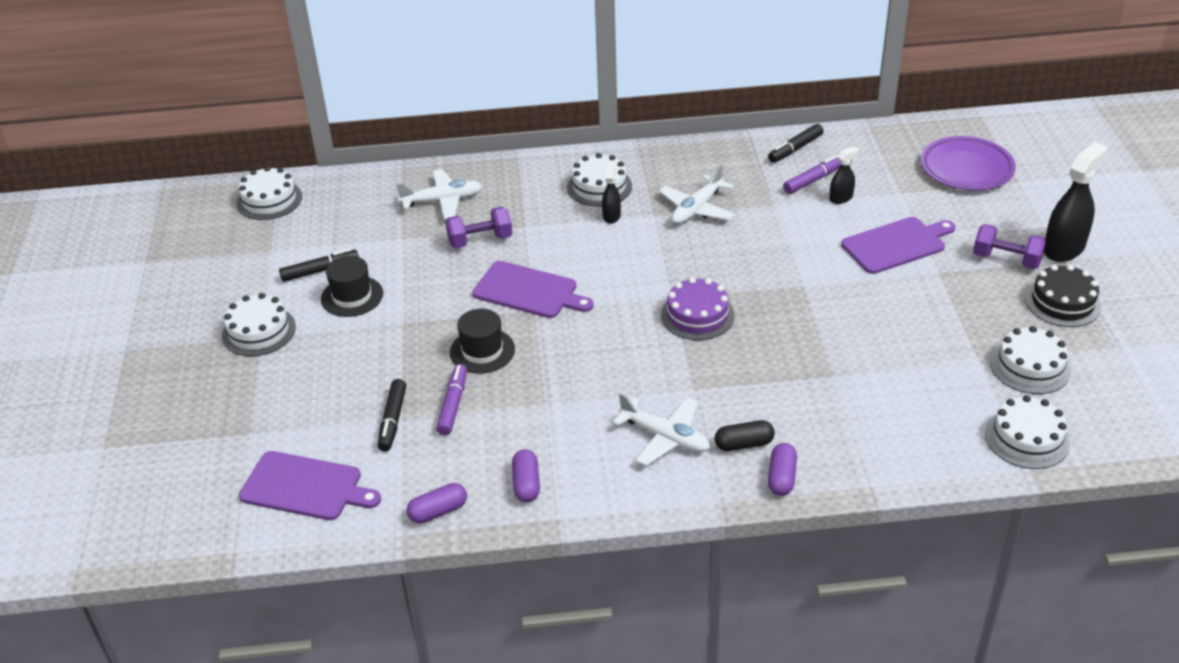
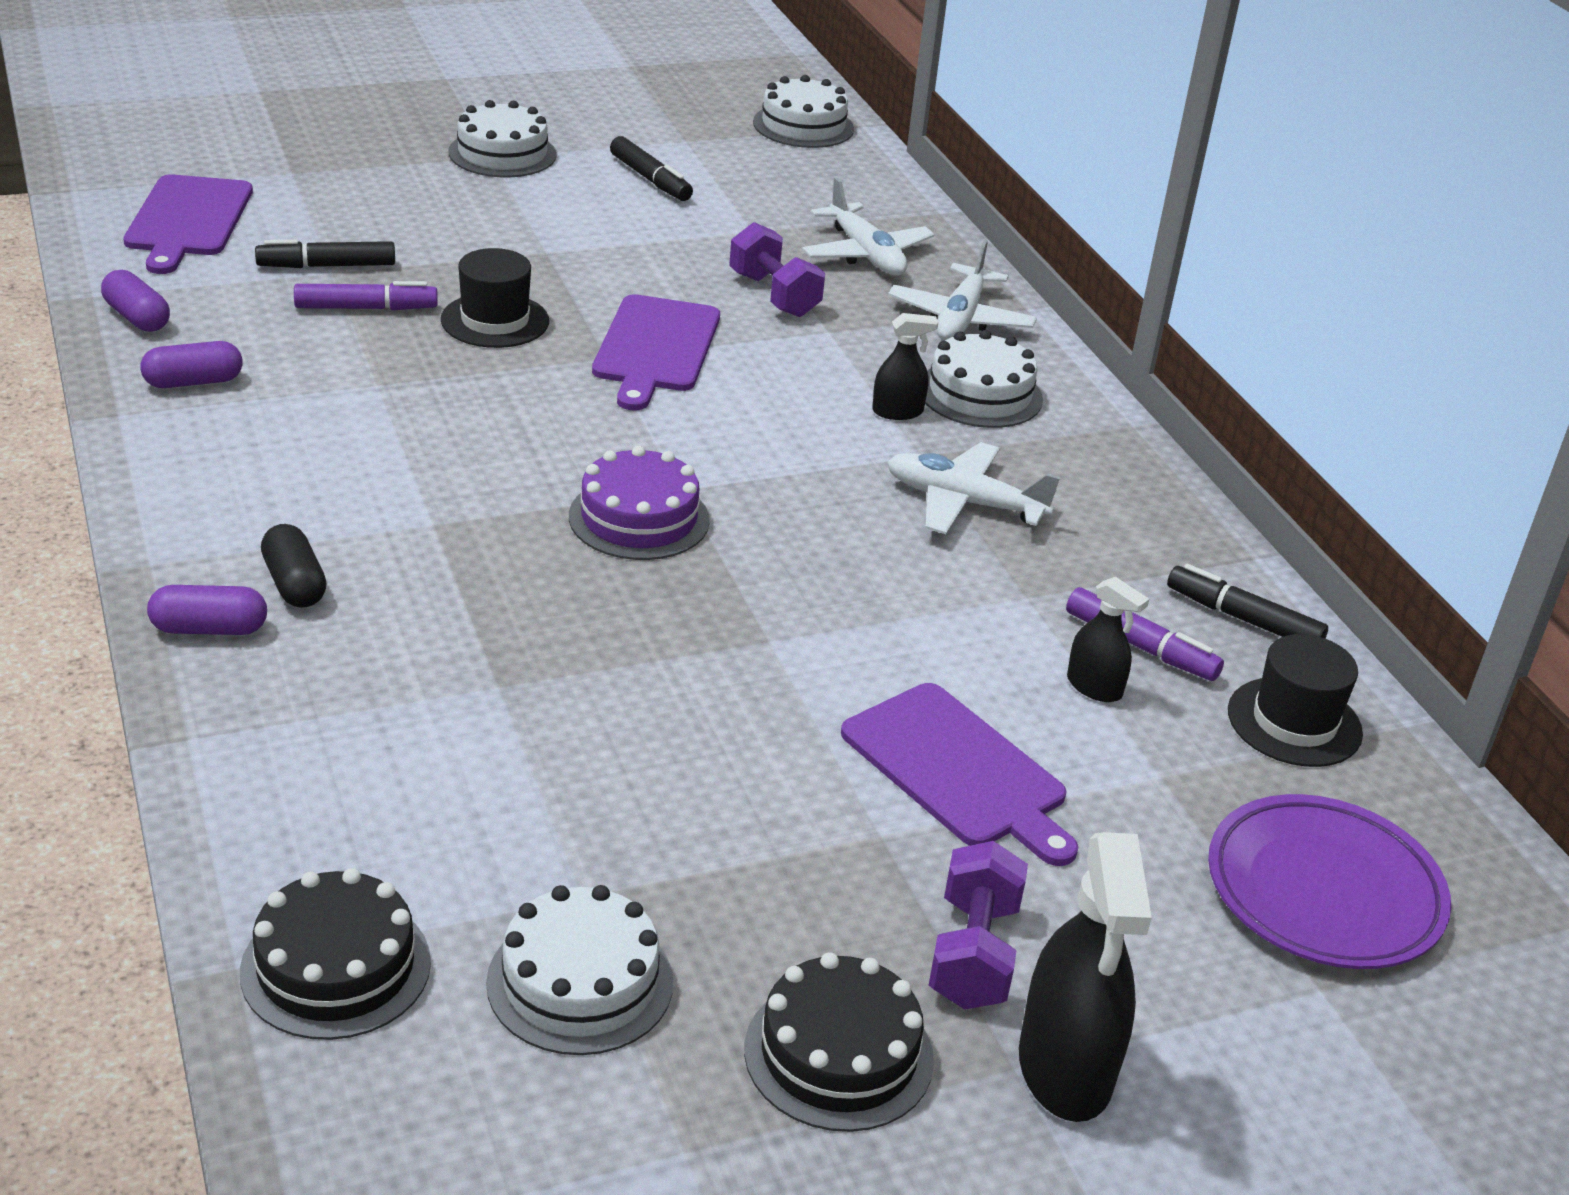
camera: 70 degrees right, 5 degrees down
(352, 296) = (598, 208): black hat -> black hat (1294, 722)
(665, 437) = (307, 501): white plane -> white plane (960, 319)
(1027, 438) = (336, 967): white cake -> black cake
(1064, 248) = (1065, 1068): black spray bottle -> black spray bottle turned 60 degrees clockwise

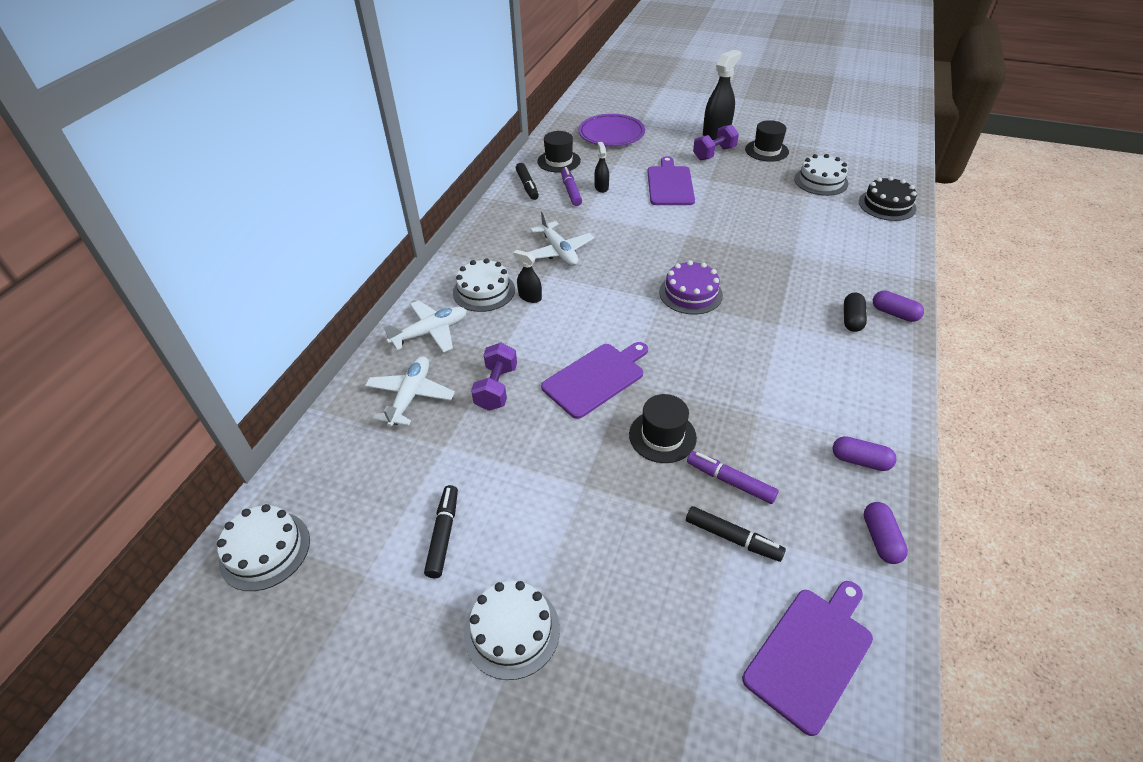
camera: 135 degrees left, 10 degrees up
(838, 1054) = (766, 150): black cake -> black hat

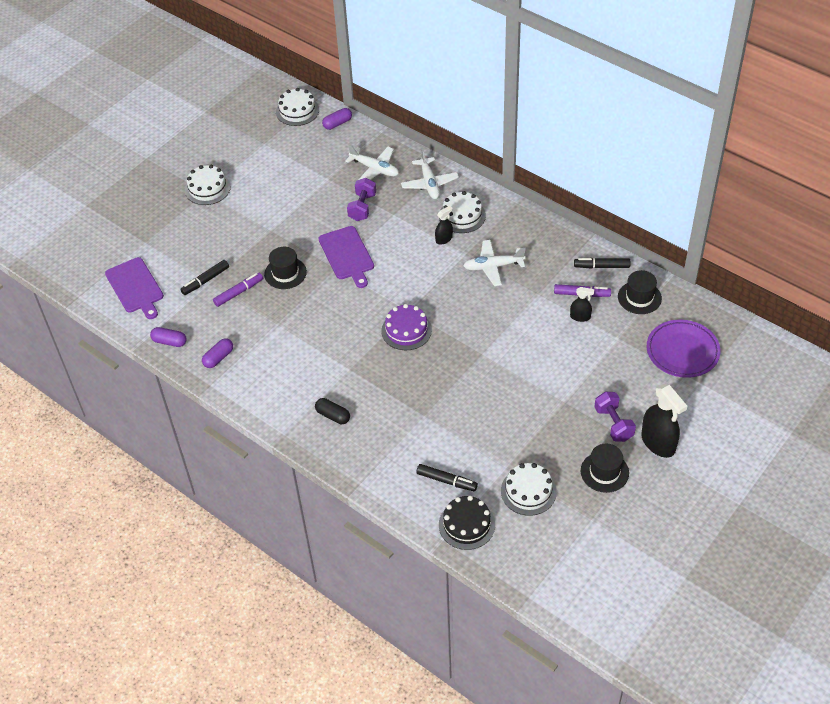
camera: 110 degrees right, 5 degrees up
(443, 535) = (271, 172): black marker -> black marker (446, 481)
(496, 388) = (362, 207): purple dumbbell -> purple dumbbell turned 75 degrees clockwise
(670, 184) = (567, 368): purple cutting board -> none
(894, 313) = (326, 446): purple capsule -> purple capsule (337, 124)

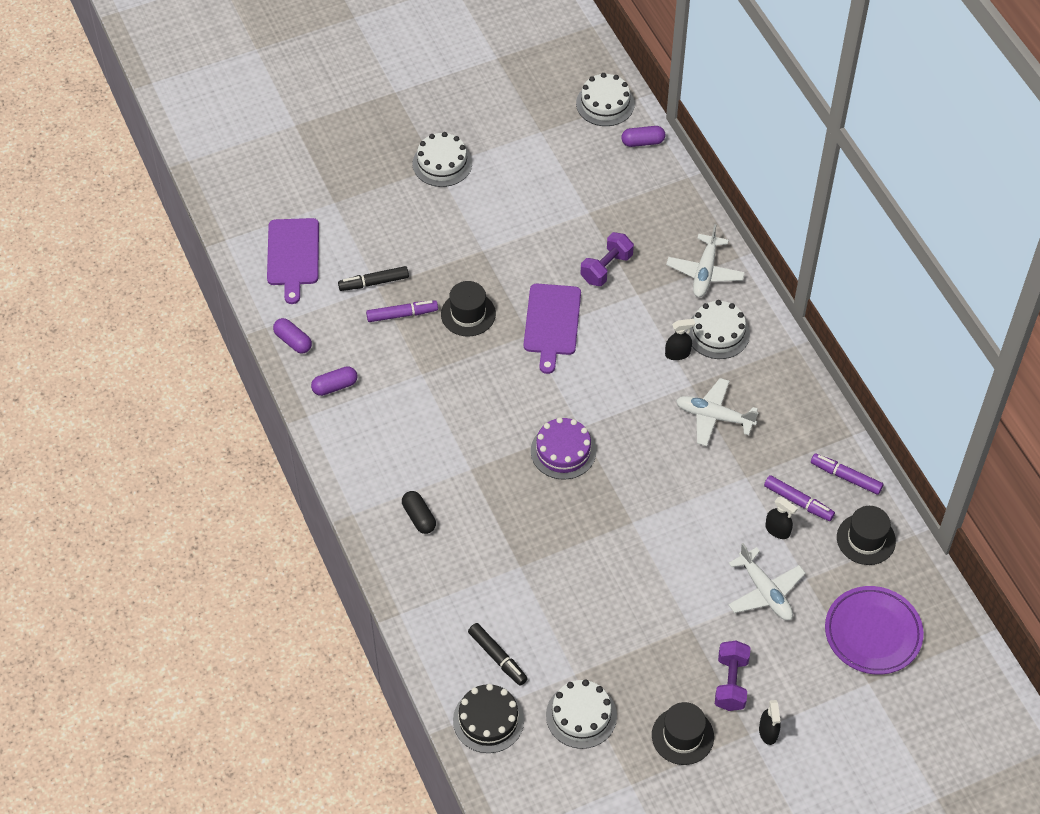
camera: 25 degrees right, 5 degrees up
(374, 169) = (651, 223): white plane -> white plane (765, 591)
(602, 266) = (846, 477): black marker -> purple marker
(658, 443) = (768, 732): black spray bottle -> black spray bottle, size x0.53

